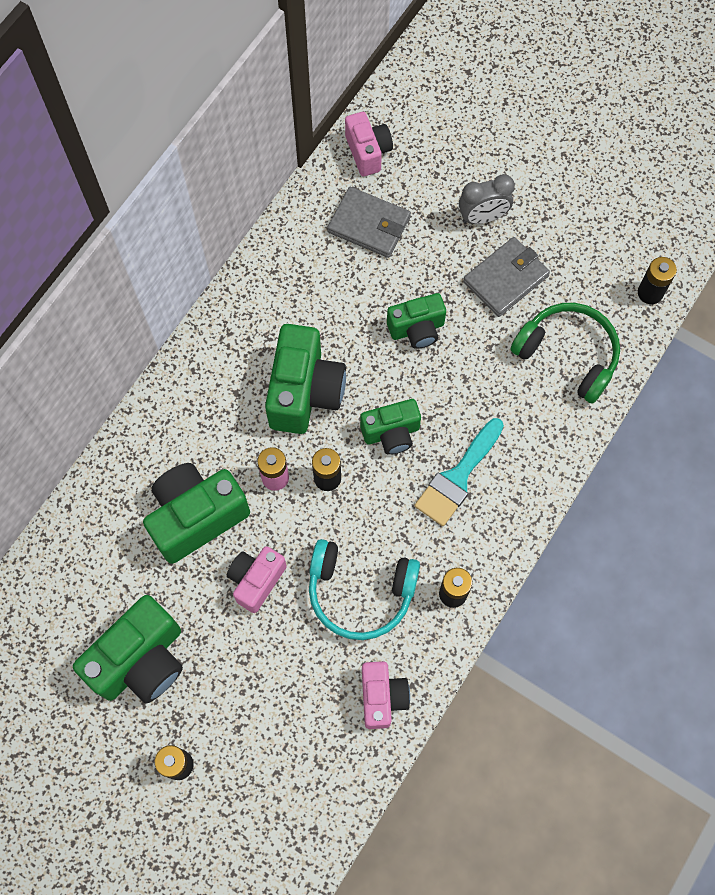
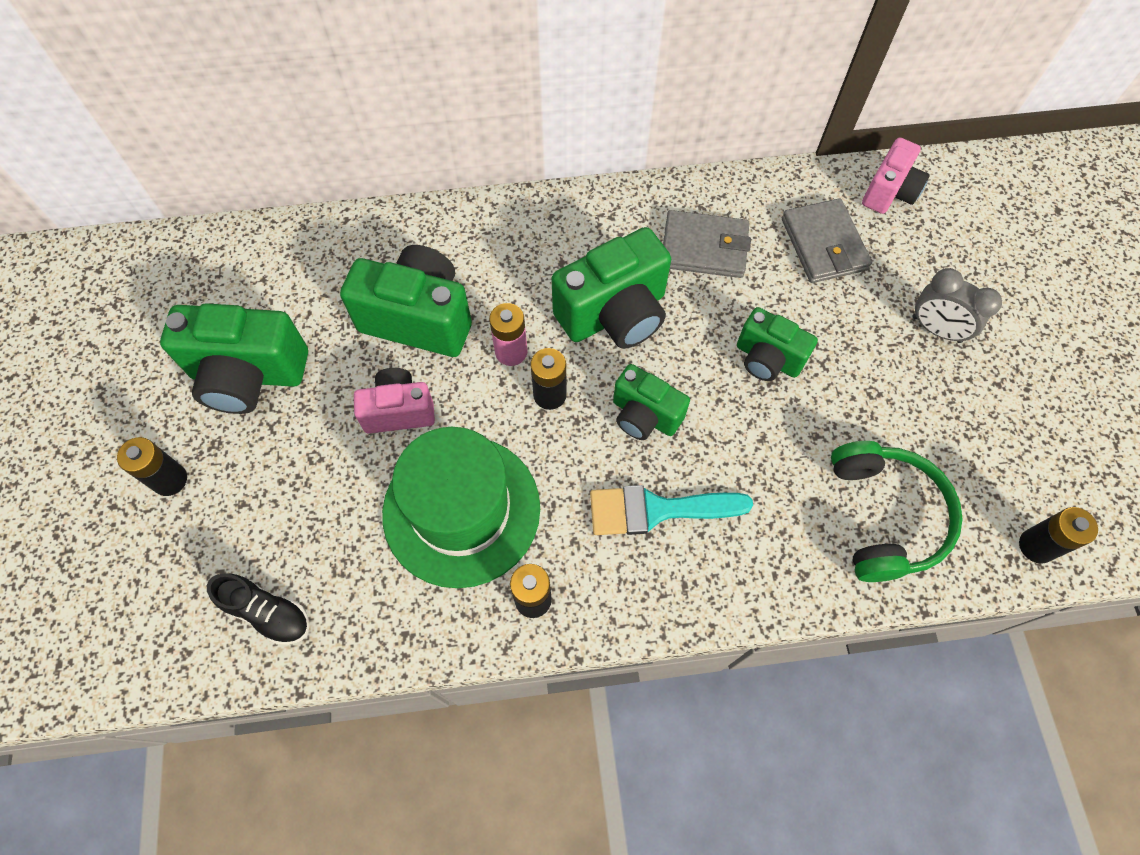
camera: 50 degrees right, 5 degrees down
(329, 760) = (267, 613): none -> black shoe
(360, 592) = (461, 510): turquoise headphones -> green hat
(382, 697) = (370, 614): pink camera -> none
(505, 279) = (899, 396): grey wallet -> grey wallet (704, 247)

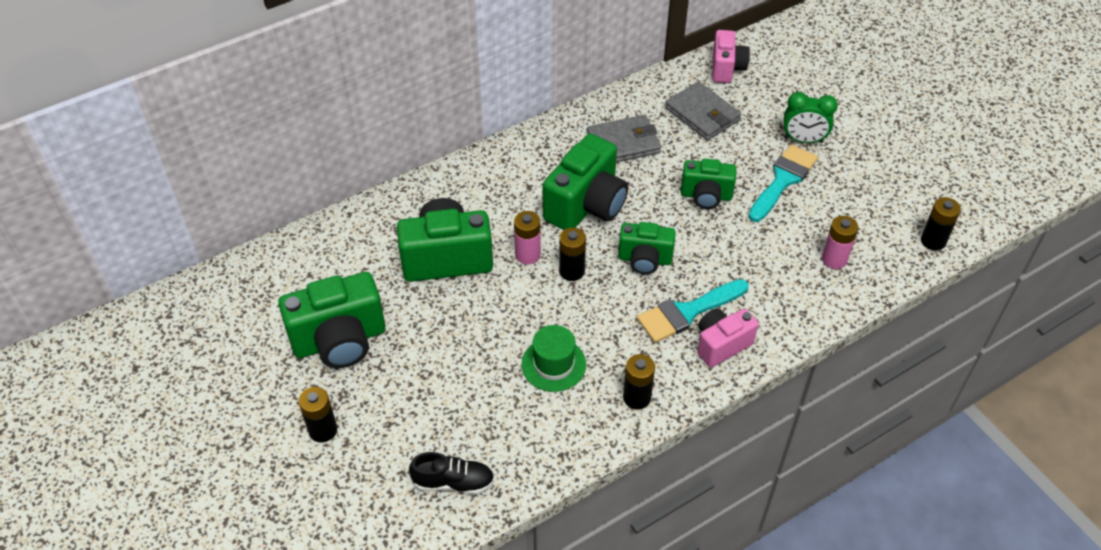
camera: 25 degrees left, 15 degrees down
(399, 411) = (469, 321): pink camera -> pink camera (721, 345)
(461, 510) = (553, 364): green hat -> green hat, size x0.53
(878, 376) = (783, 180): none -> turquoise brush
(885, 516) = (834, 259): green headphones -> pink battery
(936, 329) = (803, 140): grey clock -> green clock

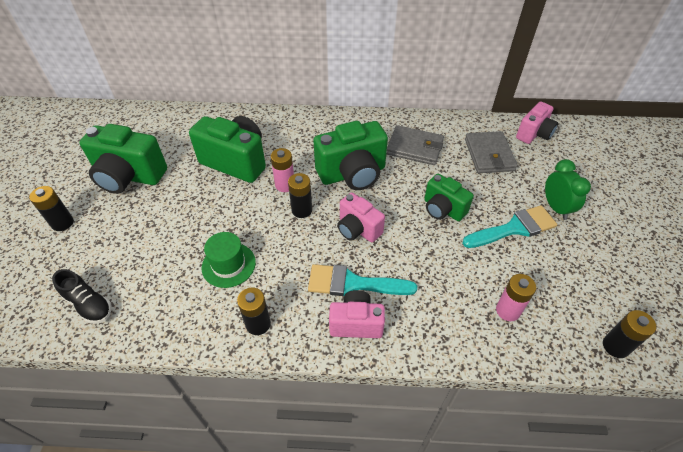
camera: 35 degrees right, 0 degrees up
(644, 259) = (358, 229): green camera -> pink camera
(803, 140) = (556, 208): green clock -> green clock turned 150 degrees counterclockwise

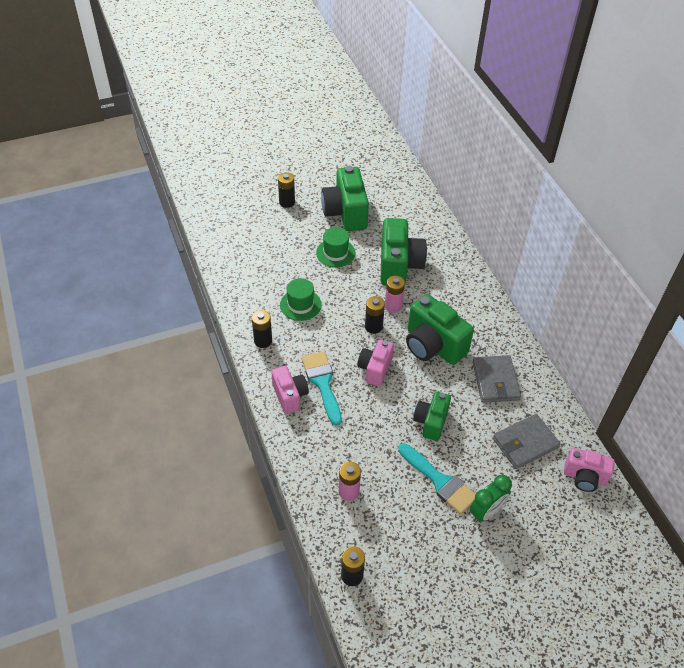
camera: 65 degrees right, 0 degrees up
(89, 304) = (235, 249): black shoe -> none
(178, 205) = (335, 253): none -> green hat

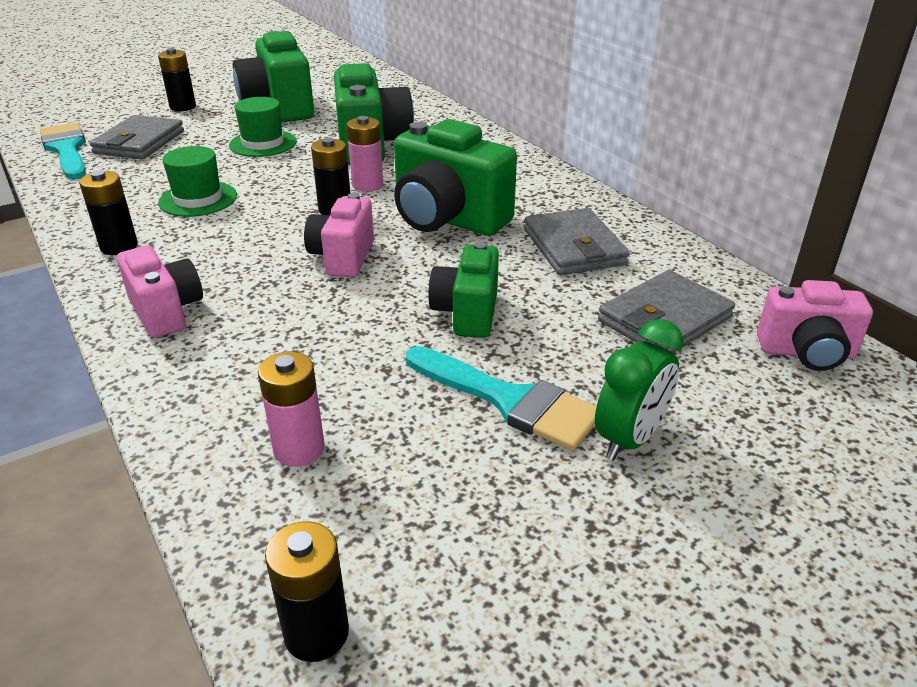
camera: 10 degrees left, 15 degrees down
(264, 240) = (140, 142): none -> grey wallet
(322, 383) = (237, 286): turquoise brush -> turquoise brush (66, 149)

